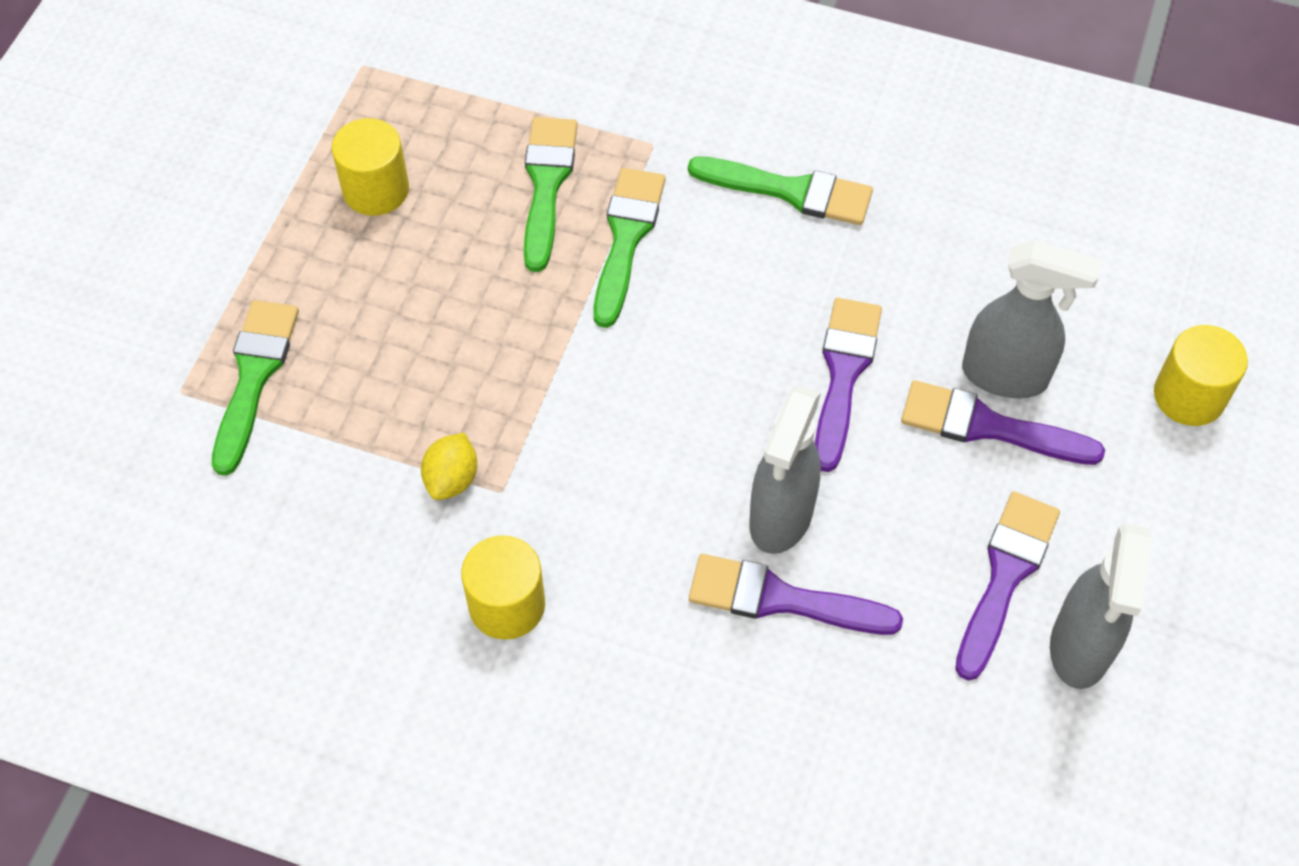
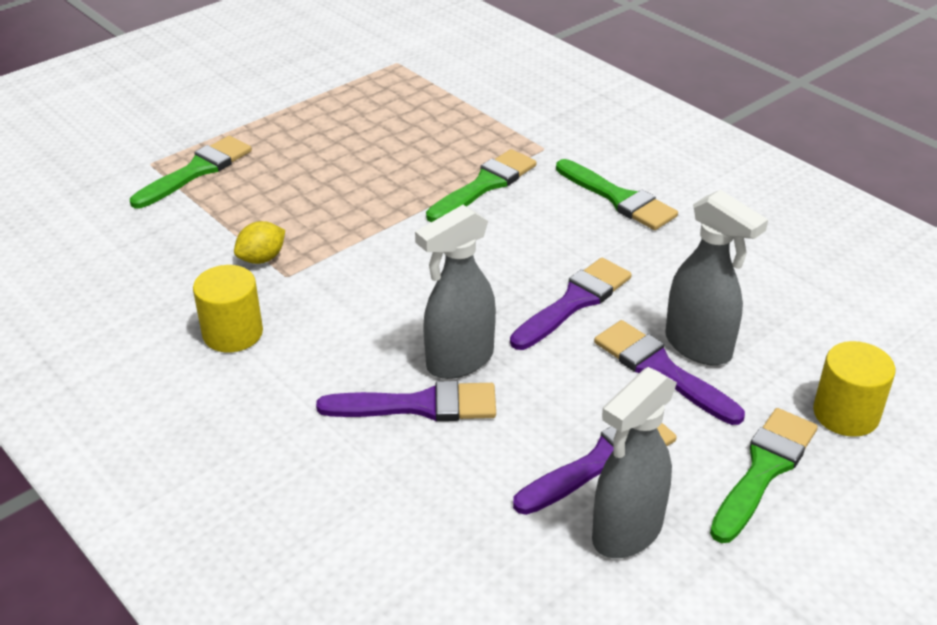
camera: 30 degrees right, 20 degrees down
(376, 189) = (351, 115): yellow cylinder -> none
(546, 185) = (457, 145): green brush -> green brush (764, 470)
(781, 599) = (419, 405): purple brush -> purple brush turned 135 degrees clockwise

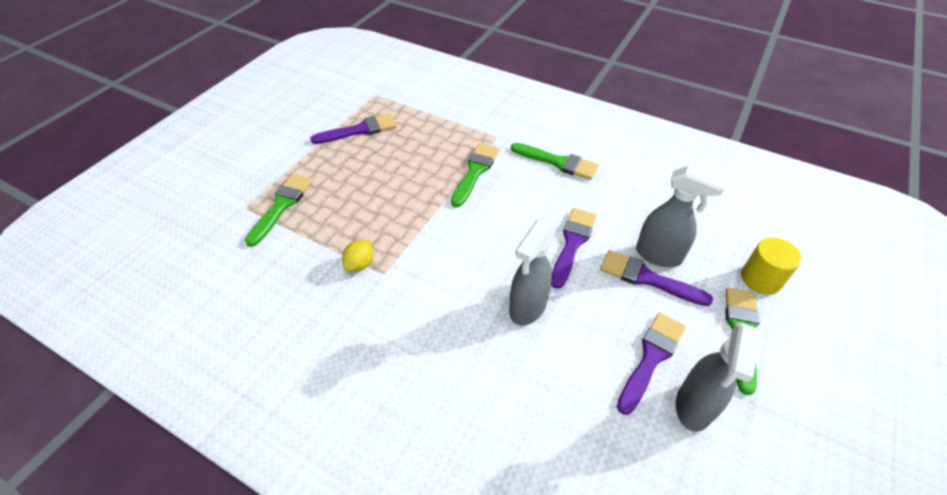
camera: 20 degrees left, 10 degrees up
(233, 333) = (369, 330): yellow cylinder -> none
(419, 405) = (520, 350): purple brush -> purple brush (359, 130)

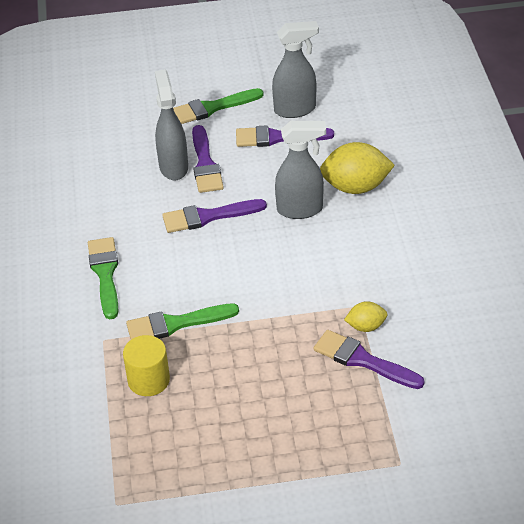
camera: 125 degrees left, 5 degrees down
(281, 206) = (368, 435): green brush -> none
(359, 130) = (198, 464): purple brush -> purple brush (363, 360)
(521, 372) = (355, 187): none -> yellow lemon
(761, 279) = (148, 113): yellow cylinder -> yellow cylinder (148, 380)

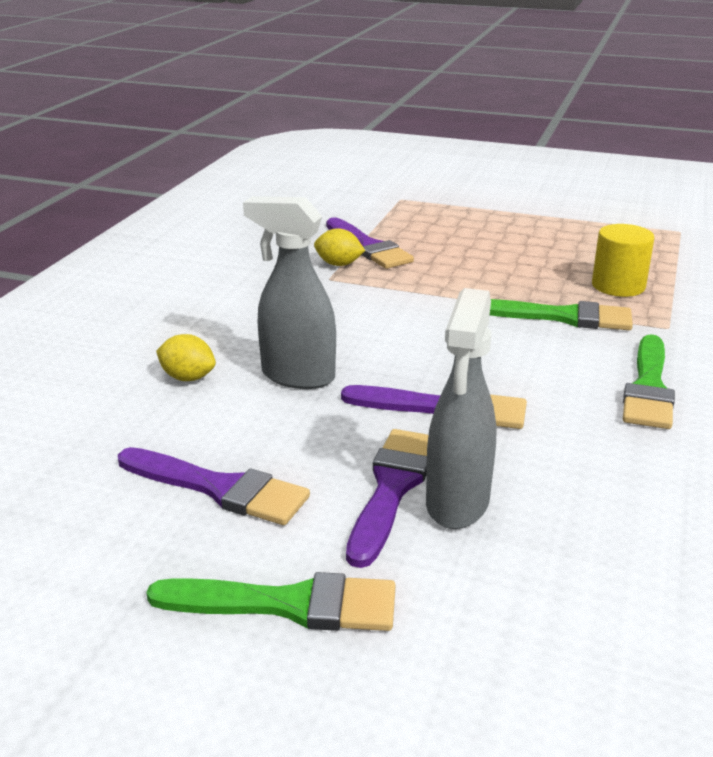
camera: 155 degrees left, 15 degrees down
(295, 110) = (127, 530): grey spray bottle -> none
(355, 187) = (188, 378): yellow lemon -> yellow lemon, size x0.53

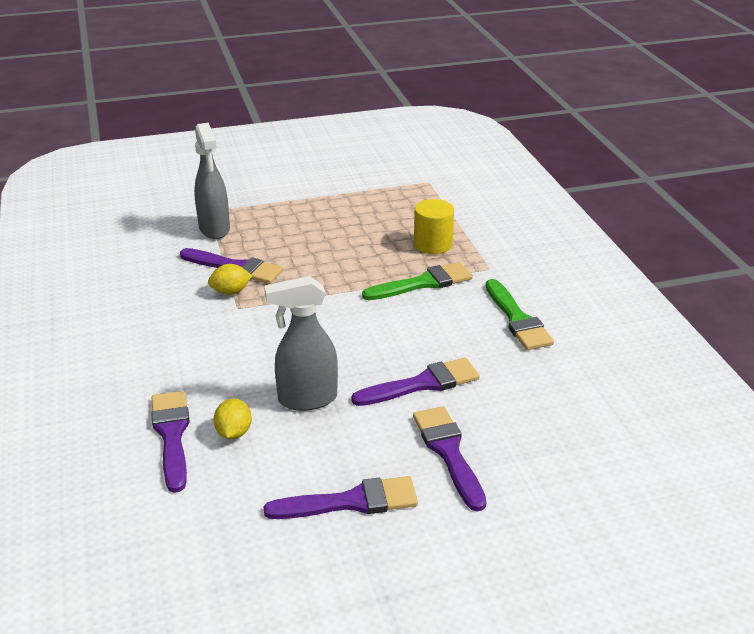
camera: 35 degrees left, 5 degrees up
(130, 358) = (172, 435): none -> purple brush
(188, 378) = (234, 432): yellow lemon -> yellow lemon turned 75 degrees counterclockwise
(287, 604) = (469, 551): green brush -> none
(457, 504) = (492, 445): grey spray bottle -> grey spray bottle (214, 229)

